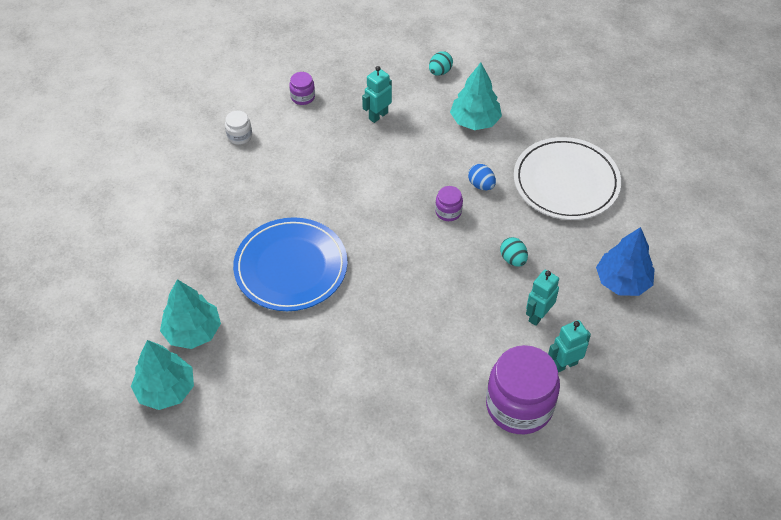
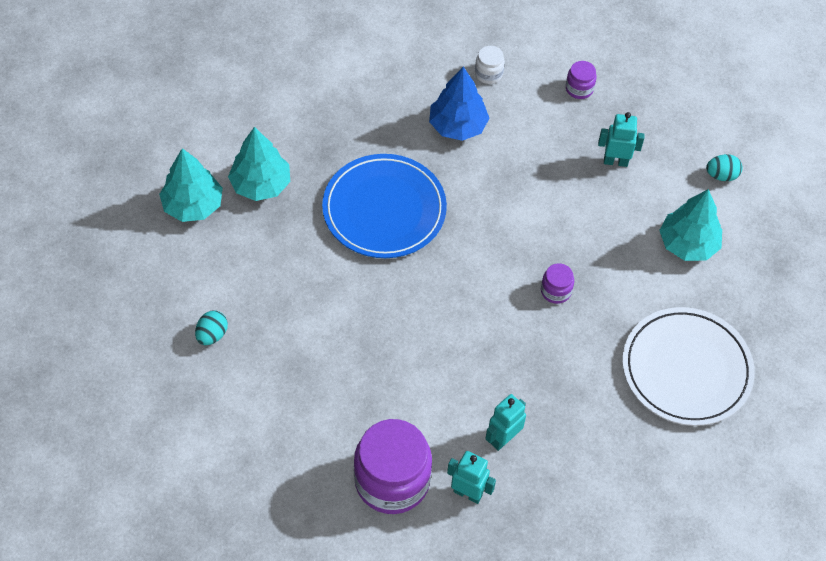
camera: 50 degrees right, 5 degrees up
(481, 185) = (613, 298): blue egg -> none
(513, 259) = (549, 379): turquoise egg -> turquoise egg (212, 335)
(538, 315) = (503, 438): turquoise robot -> turquoise robot turned 45 degrees counterclockwise
(622, 281) = (608, 490): blue tree -> blue tree (457, 126)

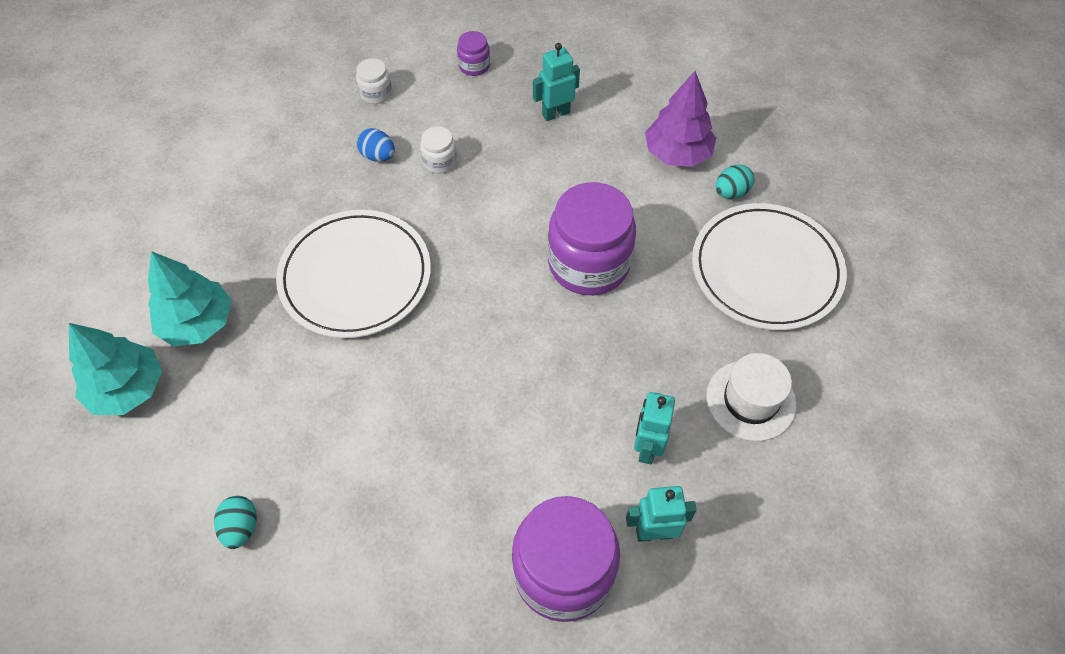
camera: 30 degrees left, 0 degrees up
(384, 209) = (355, 277): blue plate -> white plate
(457, 126) = (378, 156): blue tree -> blue egg
(500, 154) = (440, 161): none -> white jar
(556, 291) = (589, 264): purple jar -> purple jar, size x2.23
(600, 451) = (750, 400): none -> white hat
(688, 244) = (677, 153): turquoise tree -> purple tree
(721, 175) = (659, 78): turquoise egg -> turquoise egg (731, 192)

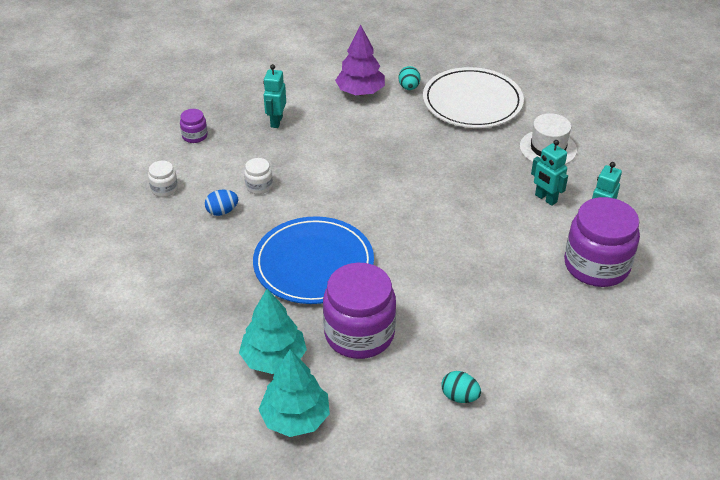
camera: 55 degrees left, 15 degrees down
(355, 277) = (313, 264): white plate -> blue plate
(589, 264) = (404, 162): purple jar -> purple jar (359, 334)

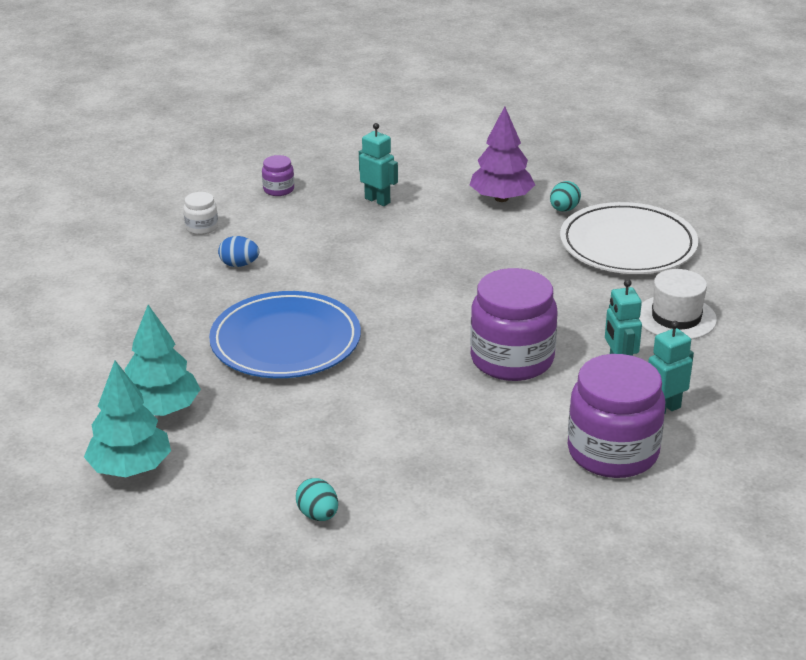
camera: 30 degrees right, 10 degrees down
(259, 186) = (299, 254): white jar -> none
(276, 121) = (377, 200): turquoise robot -> turquoise robot turned 90 degrees clockwise
(359, 334) = (269, 419): purple jar -> purple jar (512, 359)

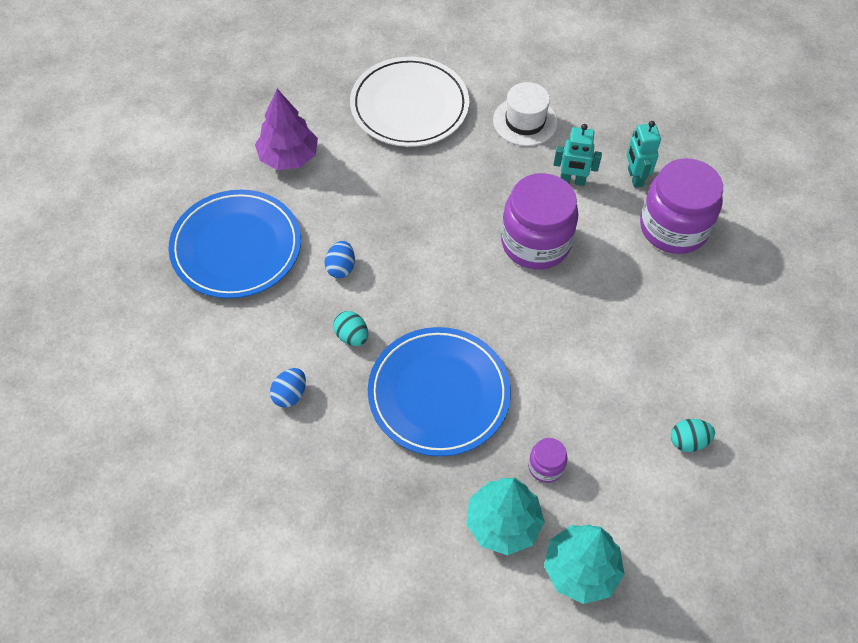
camera: 70 degrees left, 25 degrees up
(202, 227) = (200, 408): white jar -> none
(278, 189) = (165, 320): purple jar -> purple jar (545, 467)
(377, 200) = (236, 247): turquoise robot -> blue plate
(393, 256) = (341, 268): none -> blue egg
(564, 209) = (332, 123): turquoise egg -> turquoise egg (352, 336)

